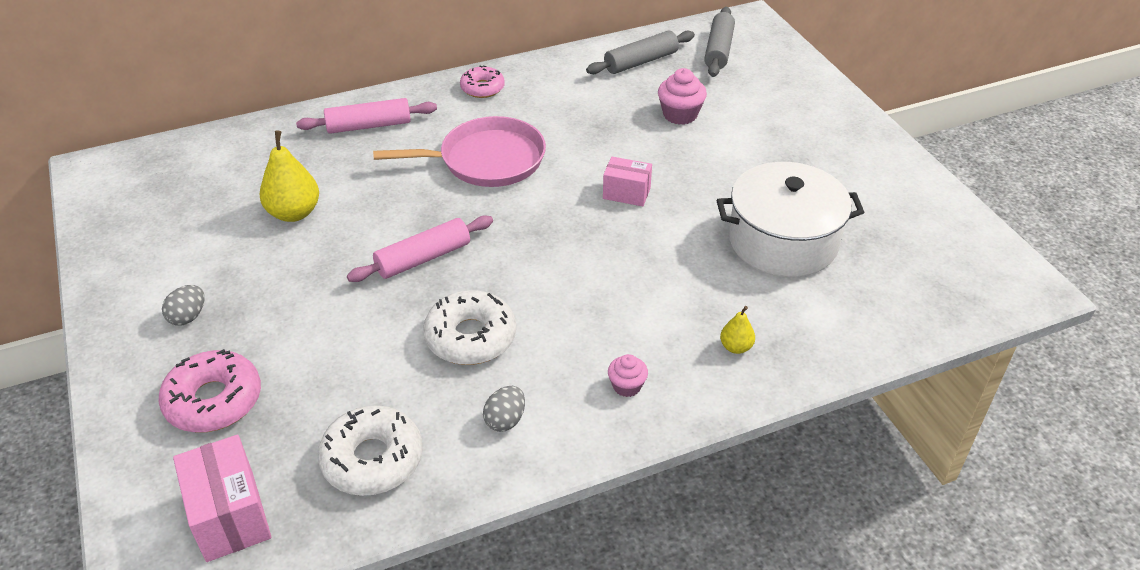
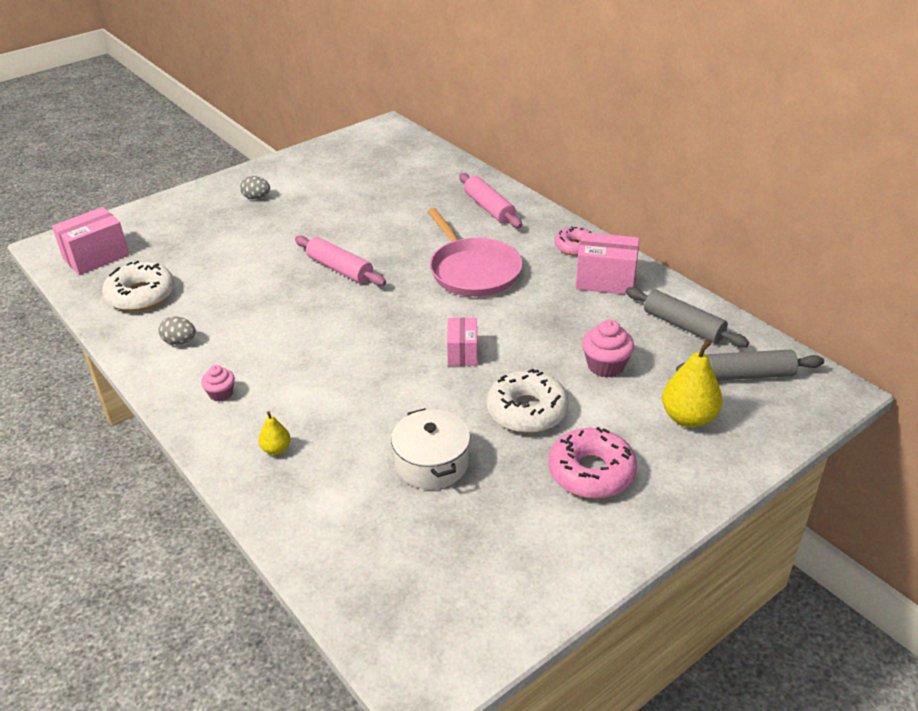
camera: 75 degrees right, 5 degrees down
(214, 400) = (186, 227): pink donut -> pink donut (591, 472)
(294, 213) = (371, 205): yellow pear -> yellow pear (688, 418)
(470, 337) = (260, 309): white donut -> white donut (527, 411)
(551, 84) = (605, 280): none -> pink box
(783, 241) = (432, 463): white pot -> white pot, size x0.65

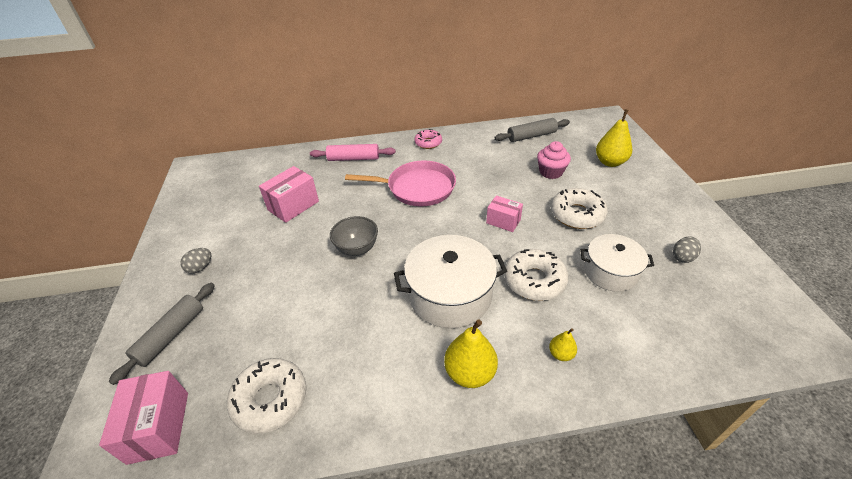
camera: 60 degrees left, 5 degrees up
(180, 342) = (373, 385): grey egg -> grey egg (682, 257)
(221, 394) = (470, 373): pink cupcake -> yellow pear
(313, 350) = (450, 295): none -> white pot
(340, 269) = (357, 249): pink rolling pin -> grey bowl
(374, 404) = (534, 280): none -> white donut
(591, 472) = (643, 210): pink donut -> none
(605, 280) = (471, 144): pink box -> pink box (293, 206)
(747, 375) = (584, 133): grey rolling pin -> grey rolling pin (171, 335)

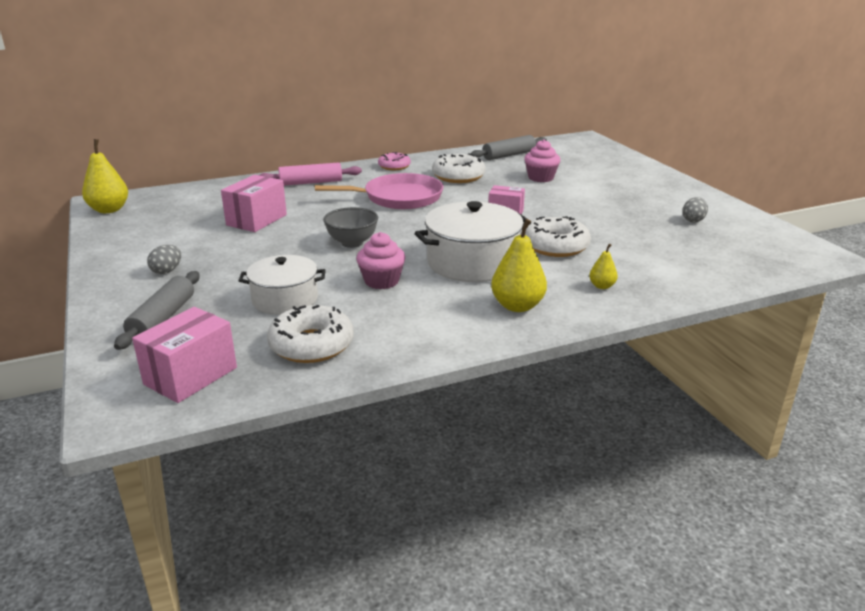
camera: 15 degrees left, 15 degrees down
(159, 427) = (191, 376): pink box -> pink box turned 60 degrees clockwise
(362, 311) = (381, 281): none -> pink cupcake
(577, 214) = (580, 203): white donut -> white donut (458, 176)
(610, 162) = (599, 167): yellow pear -> yellow pear (109, 210)
(610, 272) = (628, 235): white pot -> white pot (285, 299)

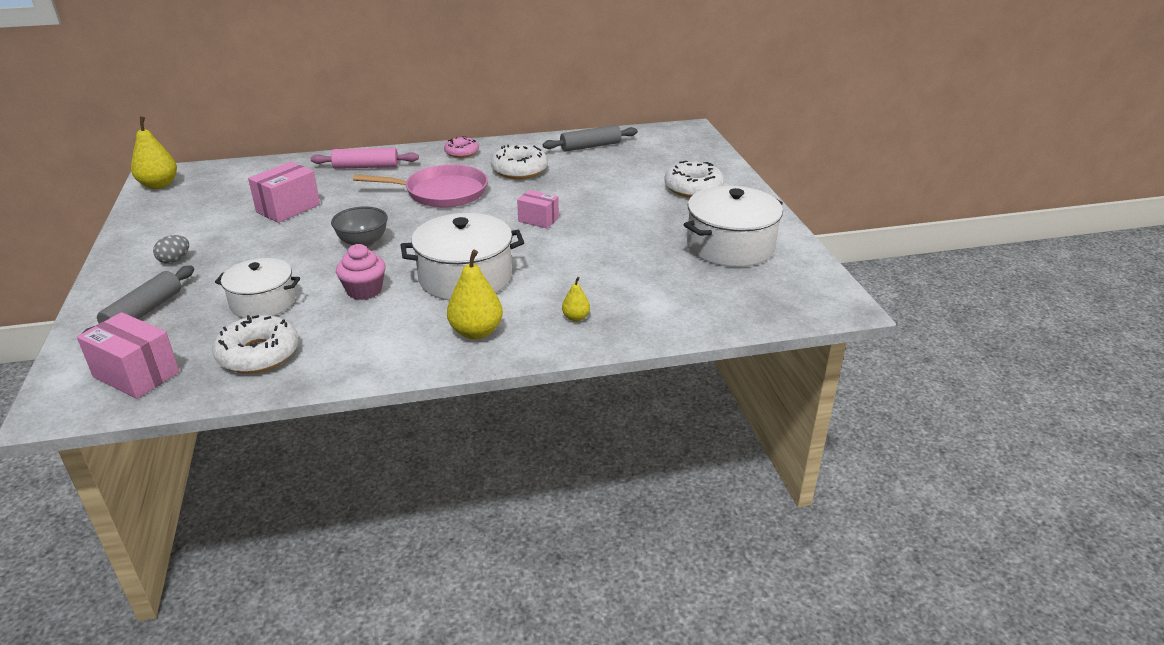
camera: 10 degrees right, 5 degrees up
(191, 376) = (136, 375): pink box -> pink box turned 75 degrees clockwise
(540, 178) = (605, 178): pink cupcake -> none
(555, 246) = (562, 265): white donut -> white donut (693, 188)
(693, 220) = (730, 246): grey egg -> white pot

